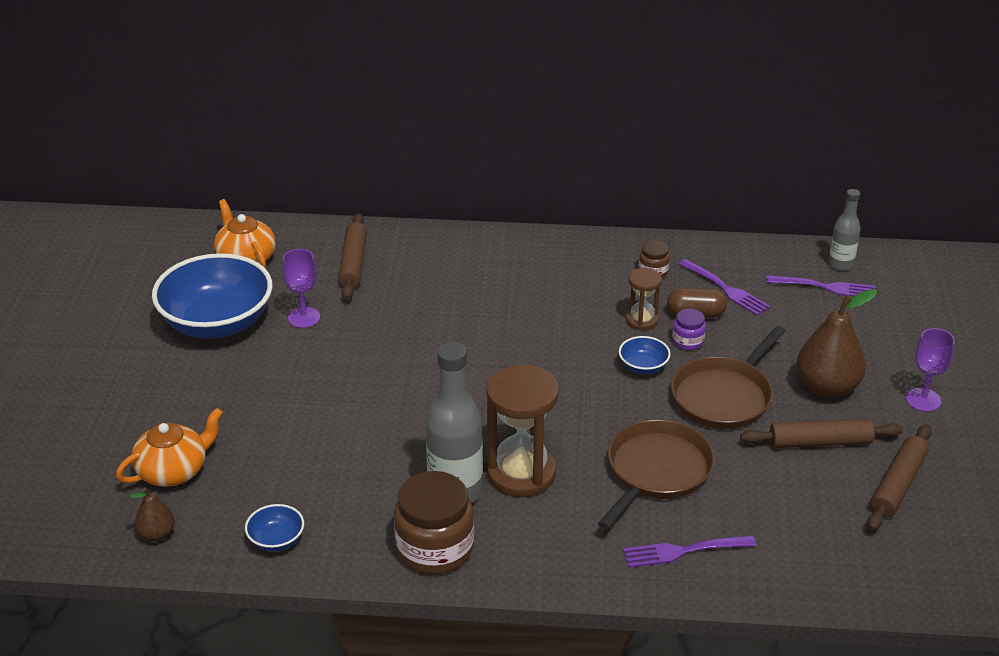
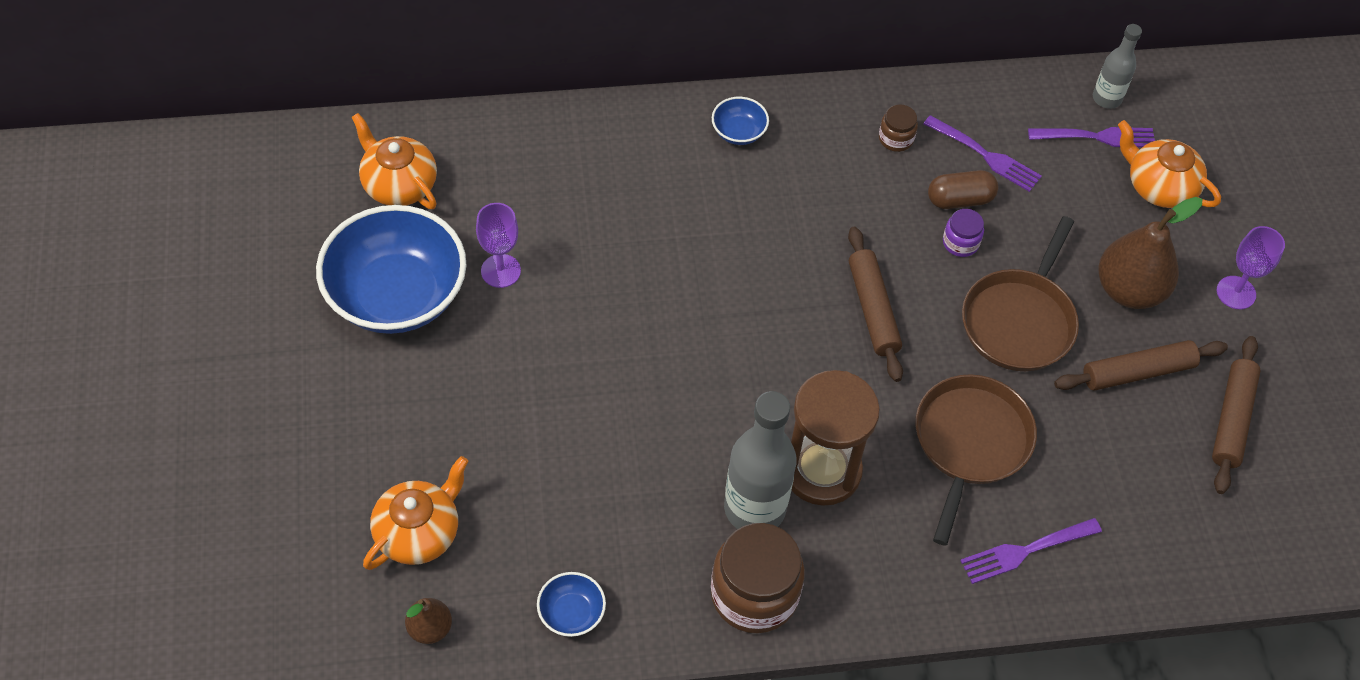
camera: 15 degrees left, 20 degrees up
(353, 263) = (534, 174): brown rolling pin -> brown rolling pin (872, 309)
(642, 320) = (901, 218): brown hourglass -> none
(643, 367) = (919, 289): blue bowl -> blue bowl (738, 132)
(871, 324) = (1159, 186): none -> orange teapot

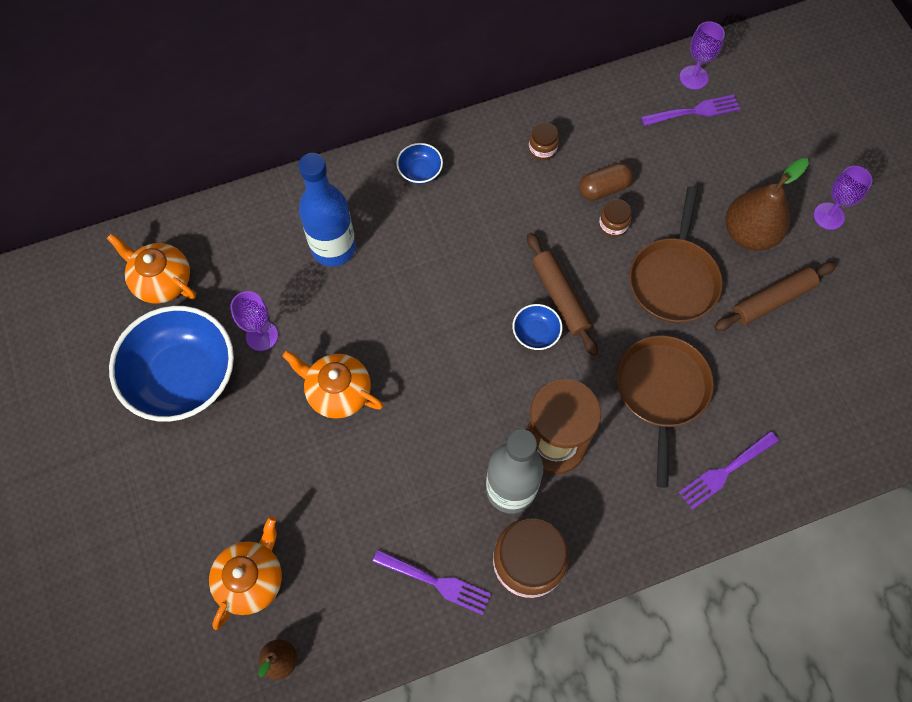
camera: 10 degrees left, 10 degrees up
(571, 613) = (389, 616): blue bowl -> blue bowl (536, 333)
(612, 194) = (333, 248): none -> blue bottle
(960, 243) = (613, 225): purple jar -> brown jar
(984, 155) = (613, 146): purple fork -> purple fork (435, 582)
(1106, 98) = (693, 77): grey bottle -> purple goblet
(1159, 186) = (750, 142): orange teapot -> orange teapot (338, 392)
(1231, 419) = (851, 322): brown rolling pin -> none

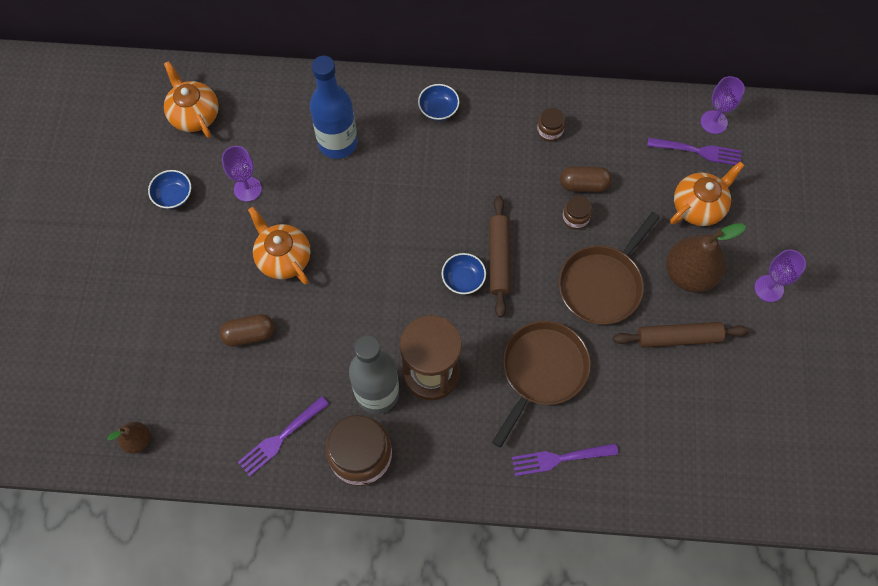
camera: 25 degrees right, 0 degrees up
(183, 377) = (173, 196): blue bowl -> blue bowl, size x0.42
(251, 578) = (147, 370): orange teapot -> orange teapot (699, 206)
(344, 489) = (249, 334): none -> brown capsule
(435, 582) = (281, 437): purple fork -> purple fork turned 90 degrees clockwise

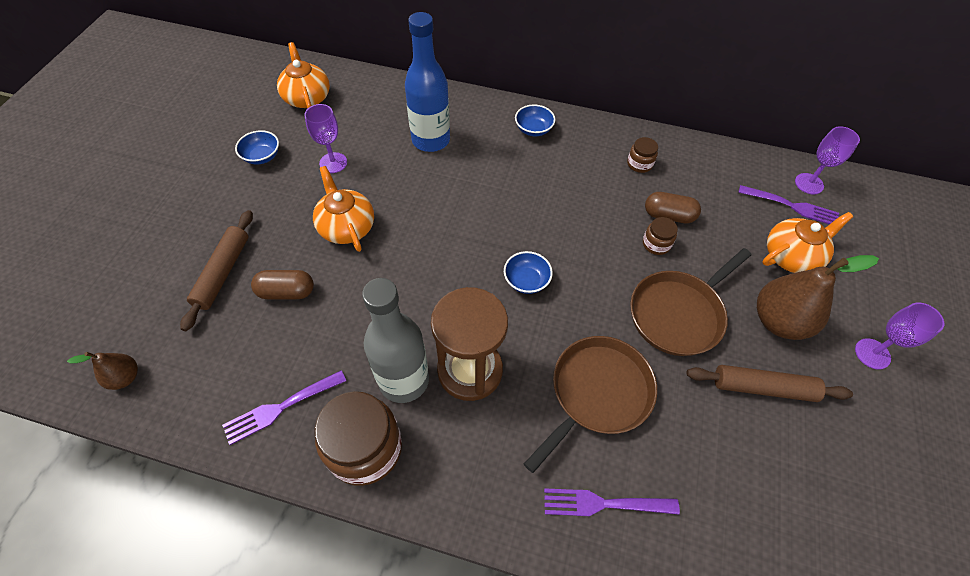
camera: 10 degrees right, 10 degrees down
(498, 259) = (568, 268): brown rolling pin -> brown rolling pin (223, 273)

